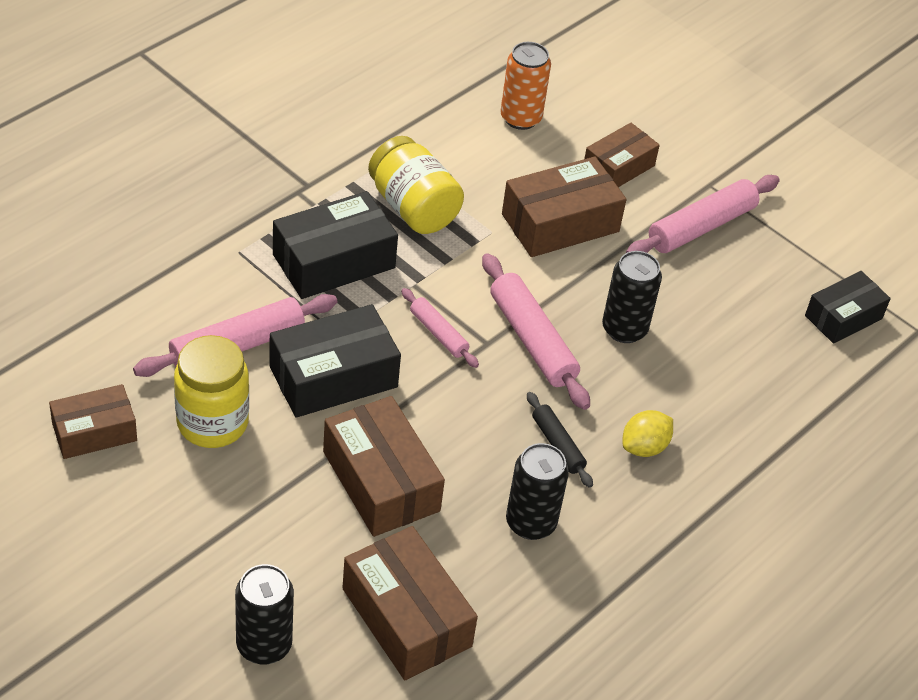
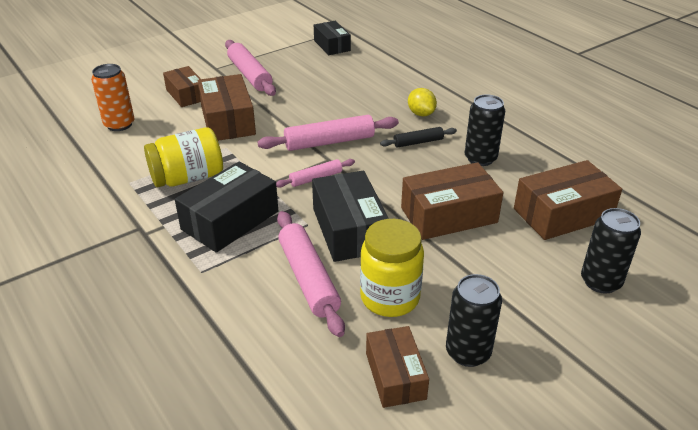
camera: 75 degrees left, 10 degrees down
(334, 261) = (230, 220): black box -> black box turned 60 degrees clockwise
(624, 329) = (327, 109): black can -> black can (468, 352)

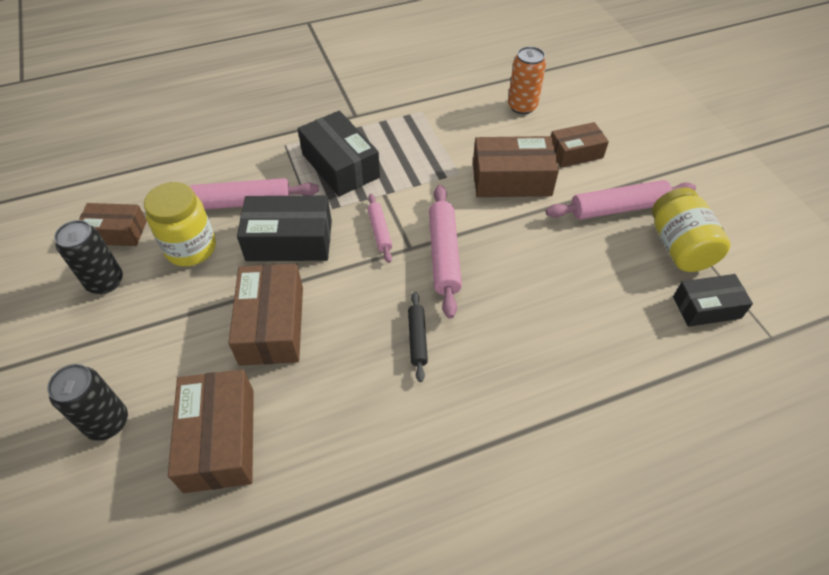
camera: 105 degrees right, 15 degrees up
(188, 178) = (414, 145): yellow jar -> yellow jar (679, 247)
(421, 114) = (484, 363): yellow lemon -> none
(480, 158) = (360, 395): black can -> none

